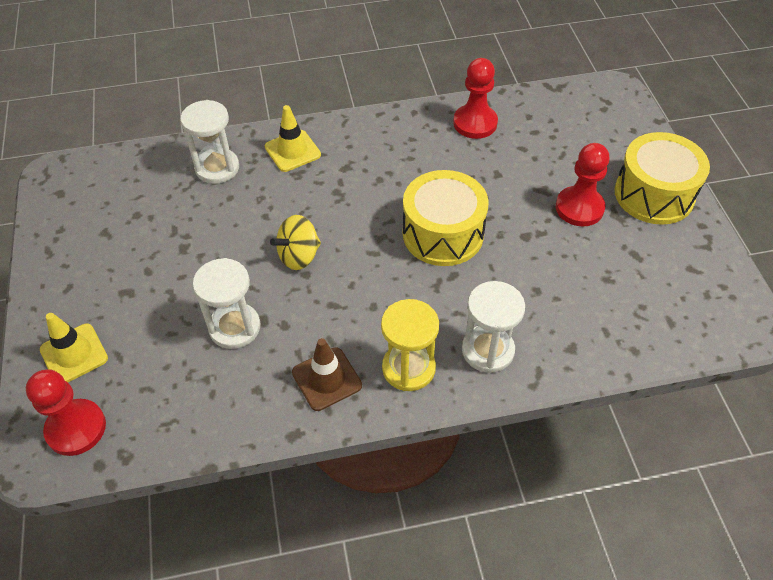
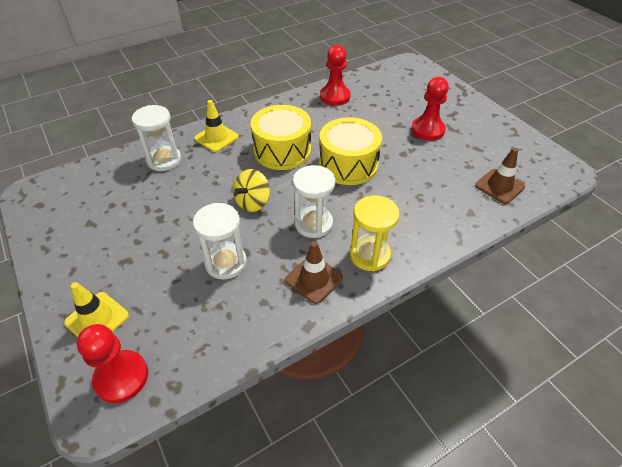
camera: 20 degrees left, 5 degrees down
(487, 350) = (417, 228): white hourglass -> white hourglass (313, 223)
(634, 321) = (499, 186): none -> brown traffic cone
(654, 194) = (468, 113): yellow drum -> yellow drum (282, 151)

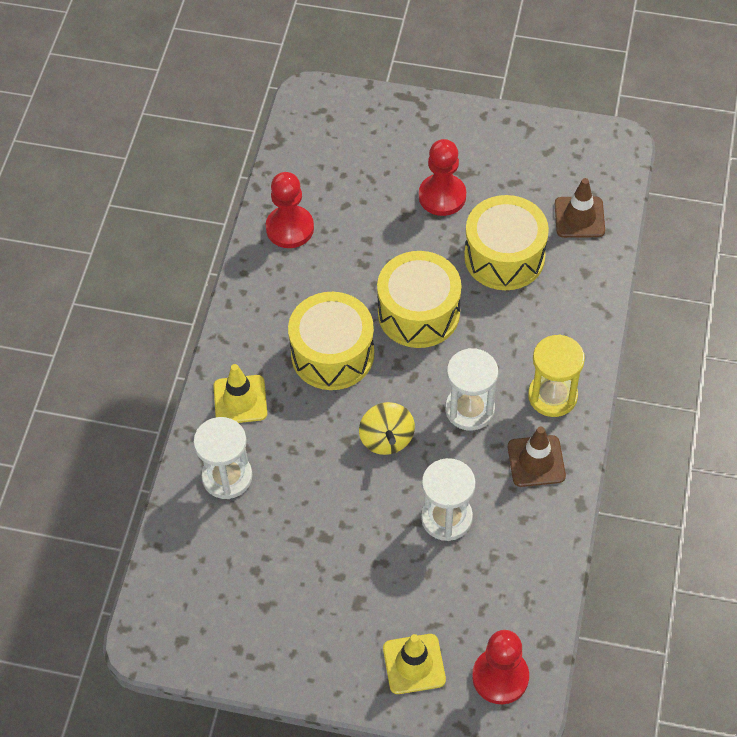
camera: 45 degrees left, 10 degrees up
(429, 173) = (504, 256): none -> yellow drum

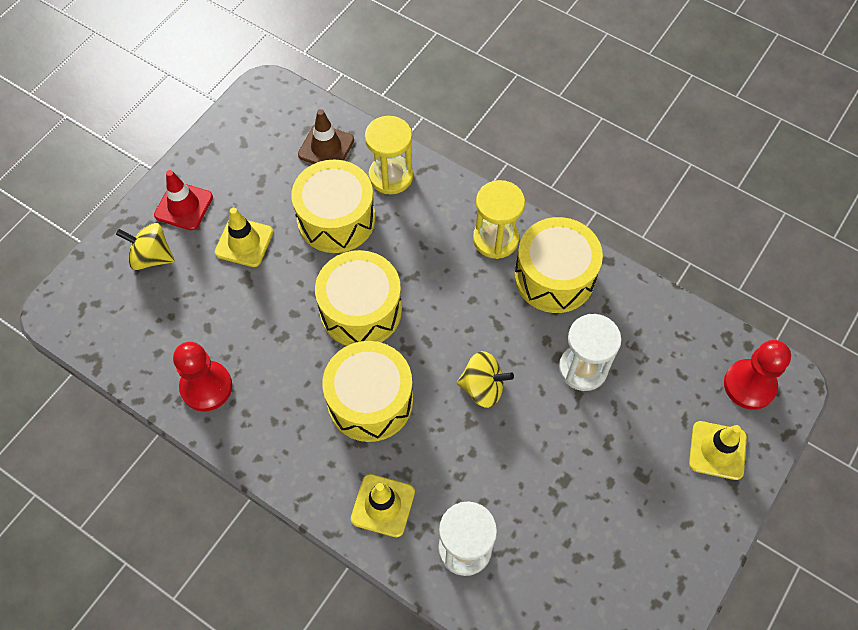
camera: 70 degrees left, 5 degrees up
(392, 136) = (151, 257): none -> yellow spinning top
(442, 196) = (244, 242): red pawn -> yellow traffic cone
(455, 136) = (184, 206): none -> red traffic cone
(469, 409) = (481, 308): white hourglass -> none
(536, 461) = (554, 277): brown traffic cone -> yellow drum
(576, 282) = (391, 176): none -> yellow hourglass

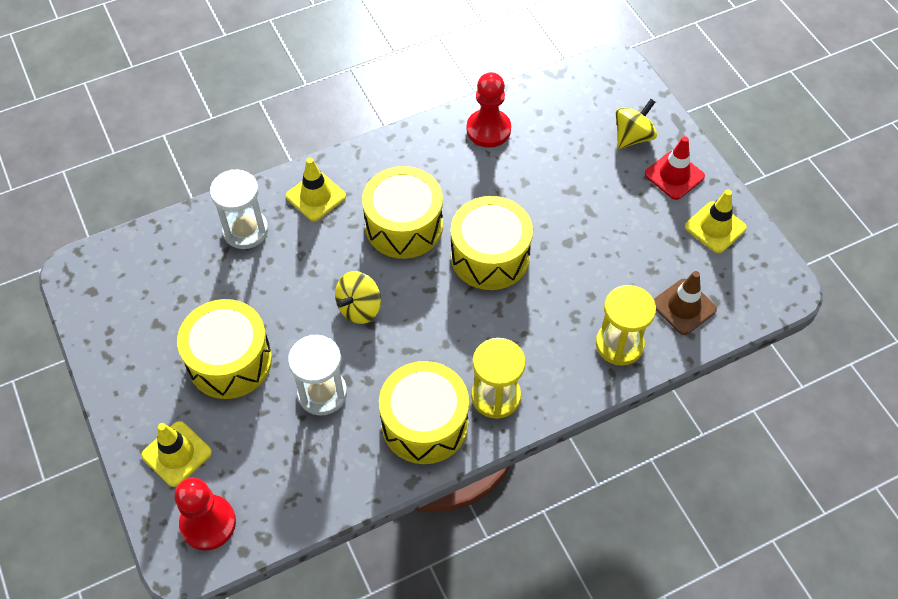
camera: 120 degrees right, 5 degrees down
(244, 242) = (610, 203): yellow traffic cone -> yellow traffic cone (715, 227)
(336, 219) = (595, 279): yellow drum -> yellow drum (230, 361)

